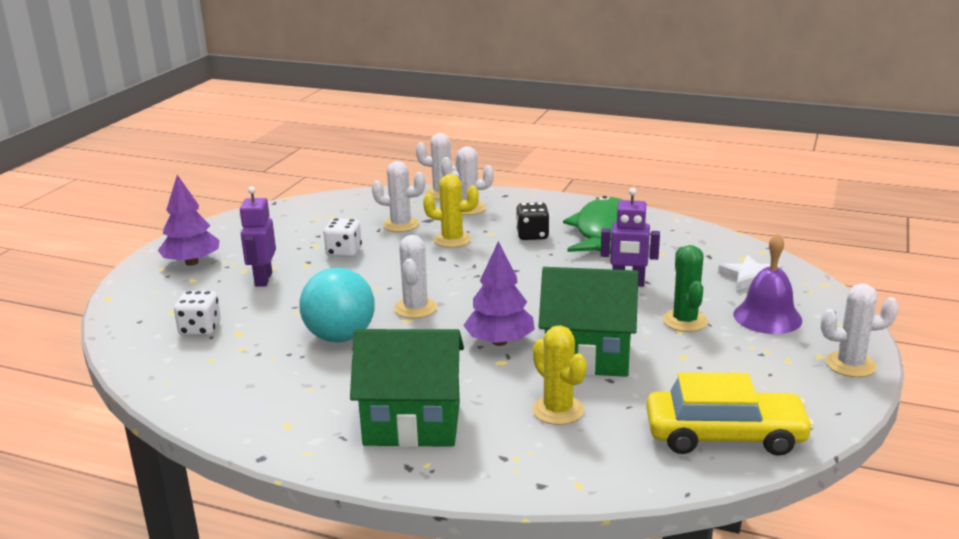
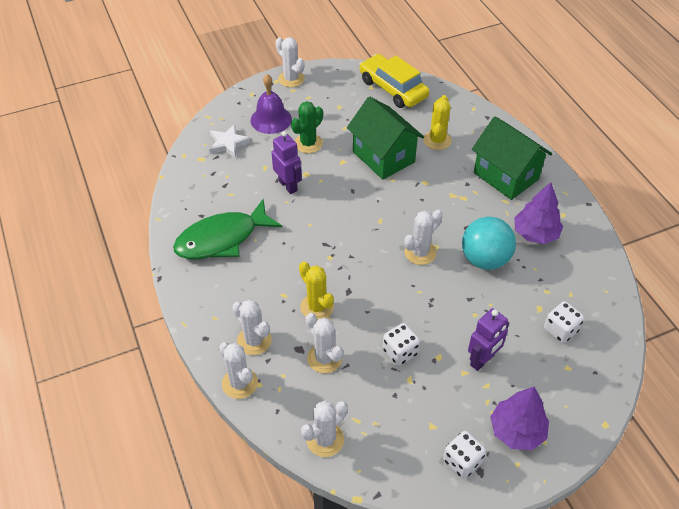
camera: 135 degrees left, 25 degrees up
(225, 234) = (462, 461): none -> white dice
(342, 202) = (325, 440): none -> white cactus
(499, 342) = (409, 194): purple tree -> purple tree (535, 234)
(532, 235) = (265, 269): black dice -> none

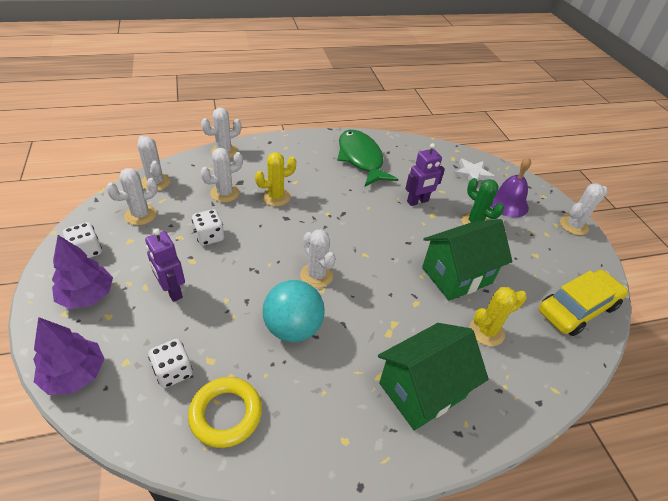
camera: 95 degrees right, 5 degrees down
(254, 340) = (257, 162): white cactus -> white cactus (140, 215)
(437, 140) = (486, 331): yellow cactus -> yellow cactus turned 45 degrees counterclockwise
(535, 234) = (318, 393): purple tree -> purple tree (75, 374)
(577, 285) = (226, 414): none -> yellow ring

